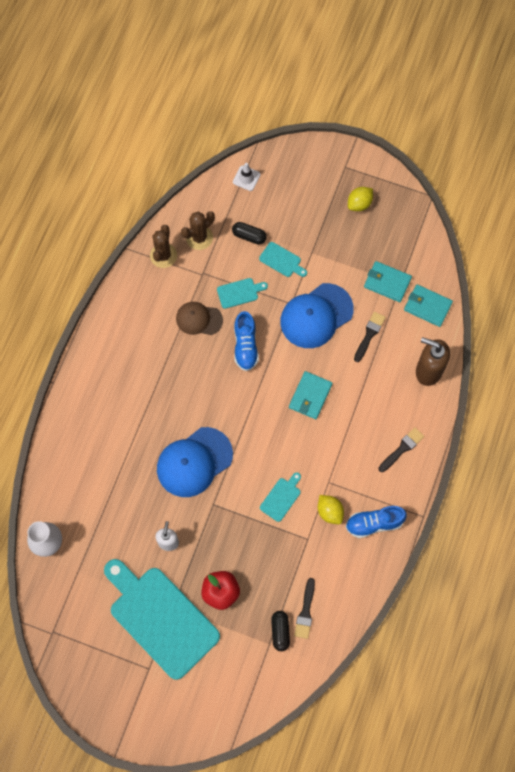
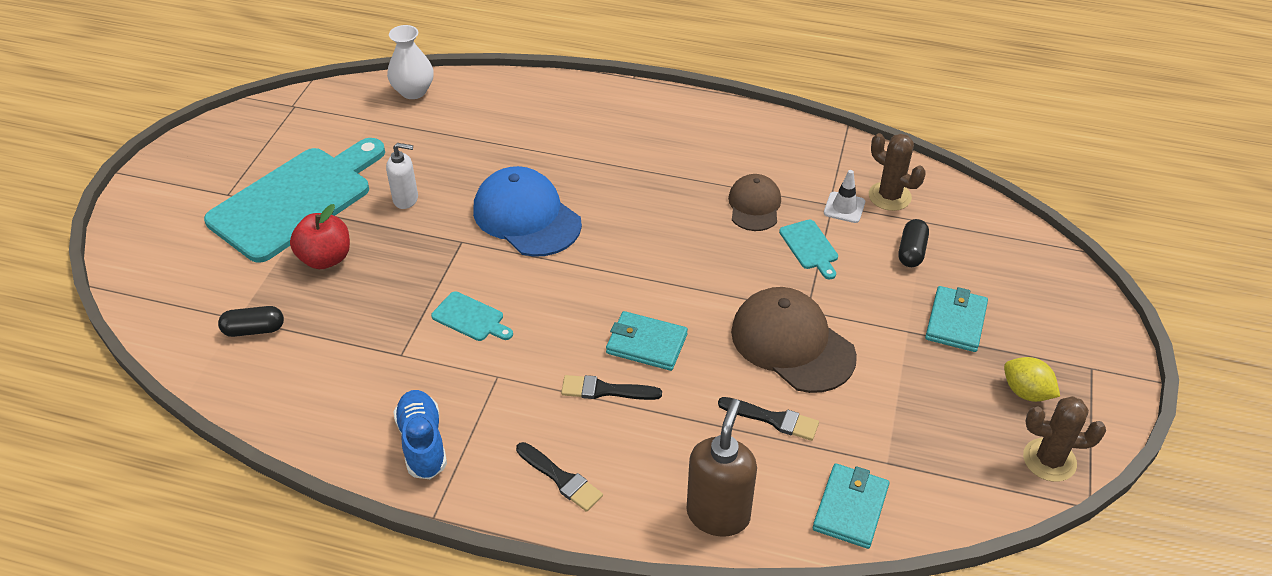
camera: 85 degrees right, 25 degrees down
(163, 255) = (848, 162): brown cactus -> brown cactus (1049, 460)
(245, 346) = (720, 260): blue shoe -> none
(246, 178) = (1013, 242): white traffic cone -> white traffic cone (844, 207)
(282, 260) = (881, 294): turquoise cutting board -> none
(305, 612) = (281, 359): black brush -> black brush (605, 390)
(316, 316) = (792, 343): blue cap -> brown cap
(330, 512) = (445, 381): yellow lemon -> none
(387, 282) = (882, 441): turquoise wallet -> turquoise wallet (955, 321)

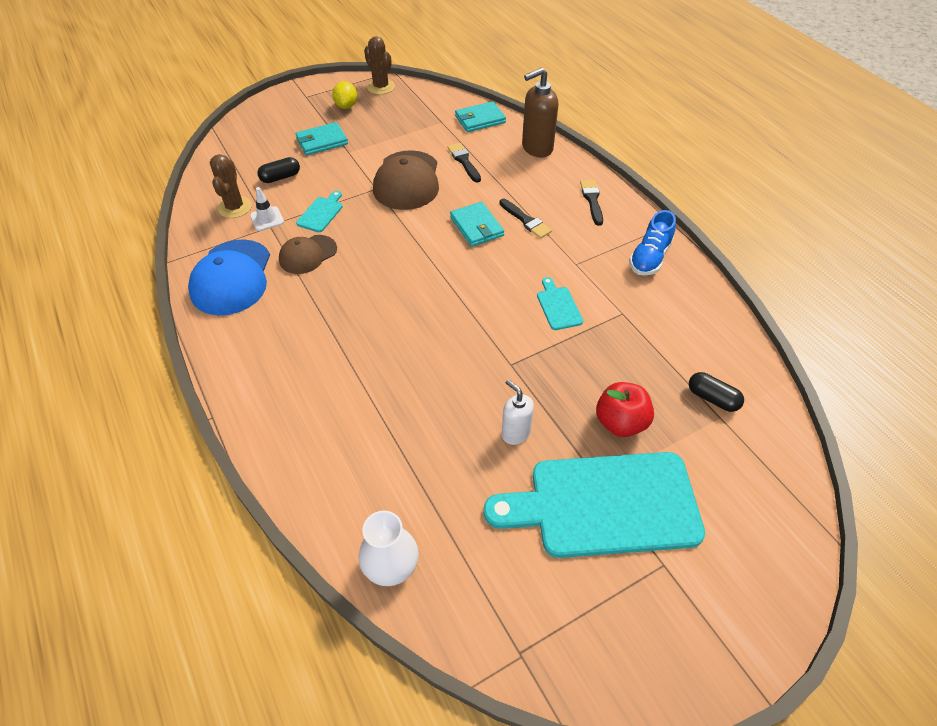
camera: 135 degrees left, 5 degrees up
(526, 217) = (447, 350): blue cap -> blue cap (232, 277)

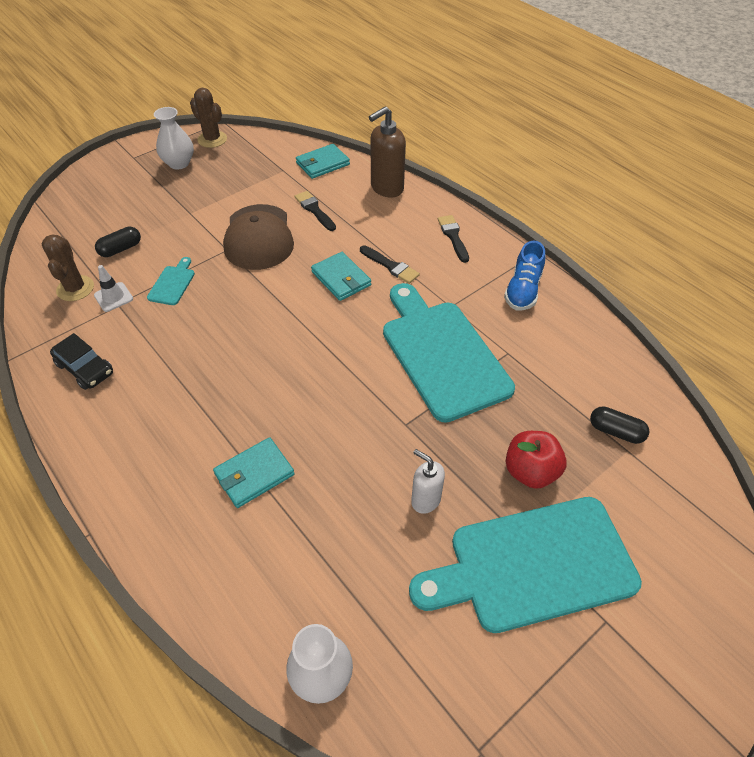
camera: 10 degrees left, 0 degrees up
(232, 277) = (85, 368): blue cap -> black car
(307, 254) = (166, 332): brown cap -> none
(322, 141) = (159, 204): turquoise wallet -> turquoise wallet (254, 474)
(346, 106) = (179, 163): yellow lemon -> white vase
(558, 306) = (442, 354): turquoise cutting board -> turquoise cutting board, size x2.47

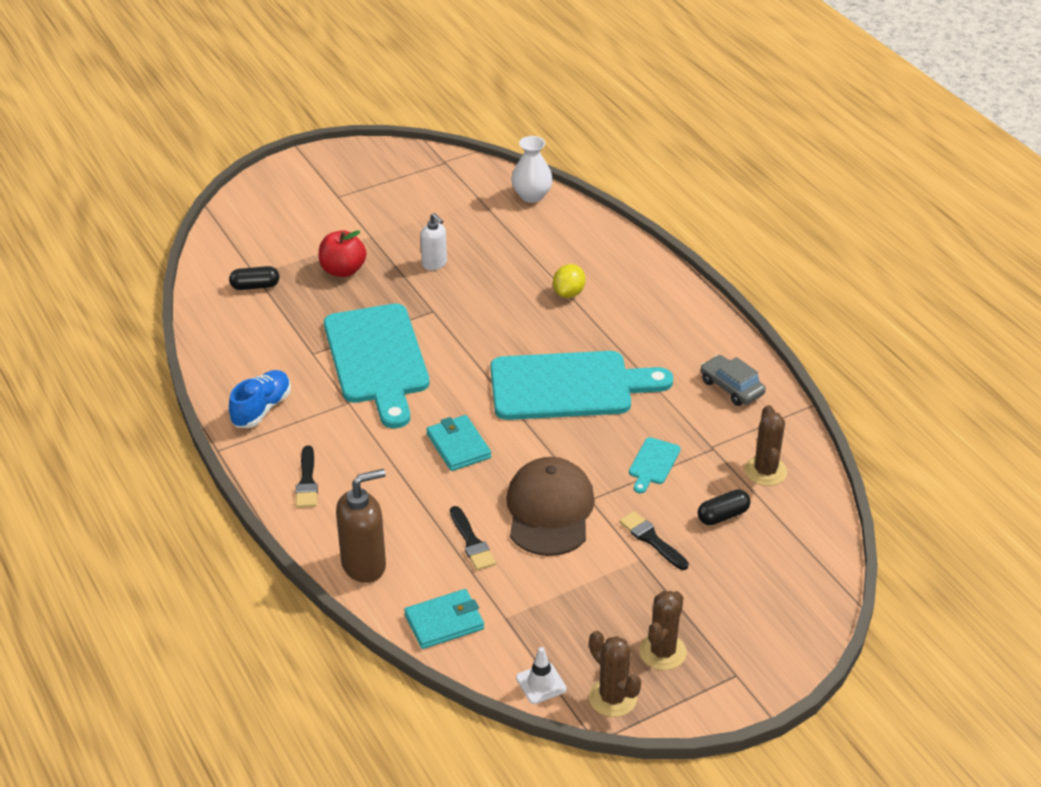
camera: 170 degrees left, 10 degrees down
(85, 368) = (731, 387): black car -> grey car
(113, 297) = (719, 456): white traffic cone -> white traffic cone (541, 683)
(179, 163) = (662, 652): white vase -> brown cactus
(254, 474) = (568, 293): turquoise wallet -> yellow lemon
(390, 266) = (397, 454): black brush -> black brush (651, 539)
(533, 565) = (371, 224): turquoise cutting board -> turquoise cutting board (569, 386)
(616, 431) = (255, 286): black capsule -> black capsule turned 45 degrees counterclockwise

